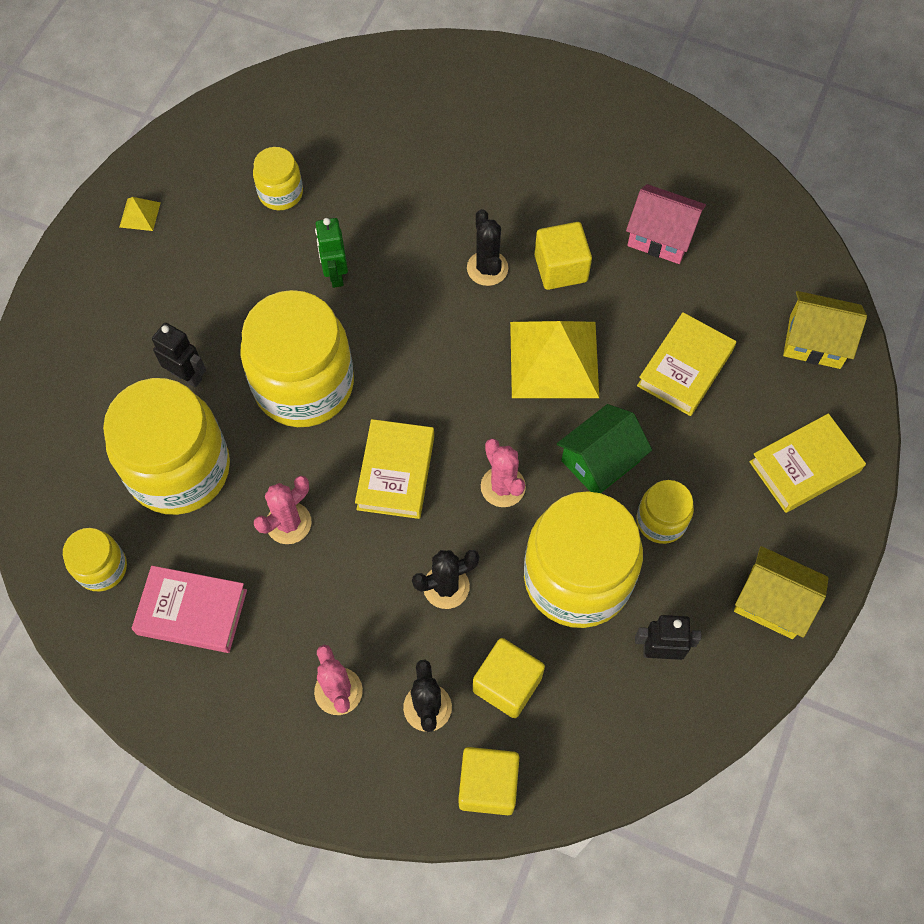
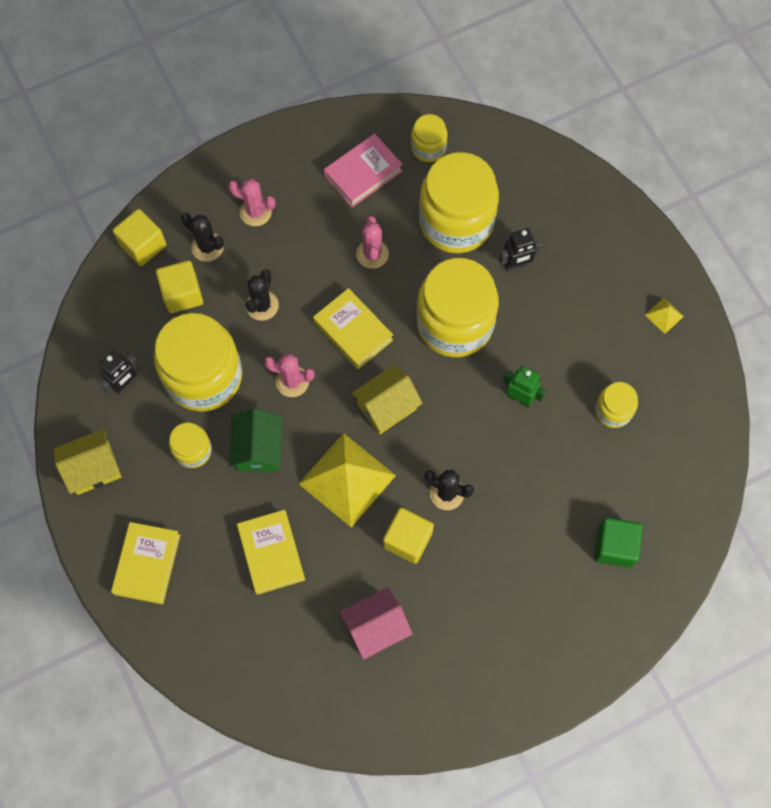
camera: 130 degrees right, 5 degrees up
(413, 113) = (614, 546): none -> green cube
(815, 341) = (216, 654): yellow house -> yellow house (386, 407)

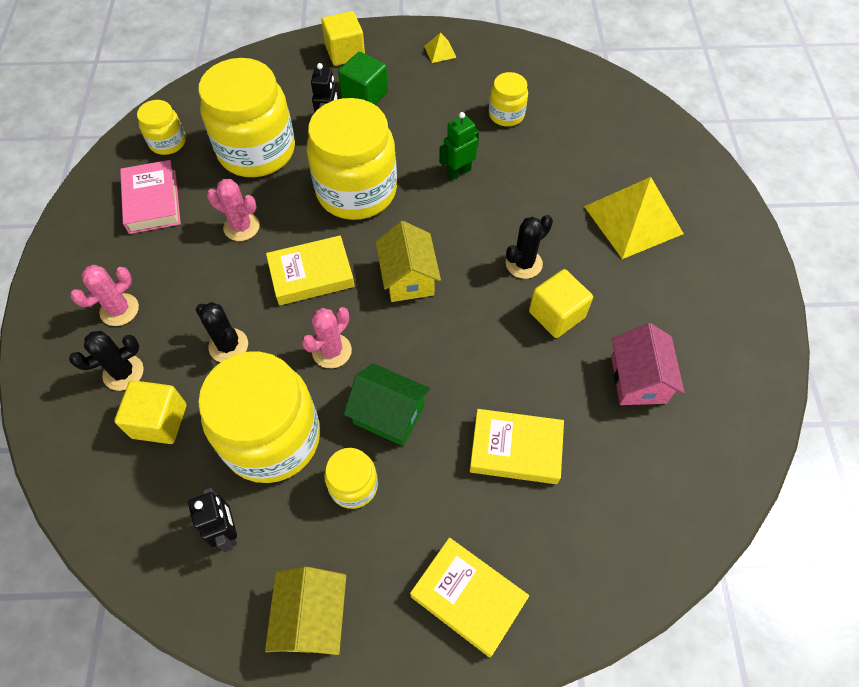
camera: 65 degrees left, 10 degrees down
(143, 245) = (70, 440): yellow cube -> yellow cube (345, 53)
(347, 479) = (467, 343): yellow pyramid -> yellow pyramid (633, 220)
(614, 546) = (631, 161): green cube -> green cube (365, 95)

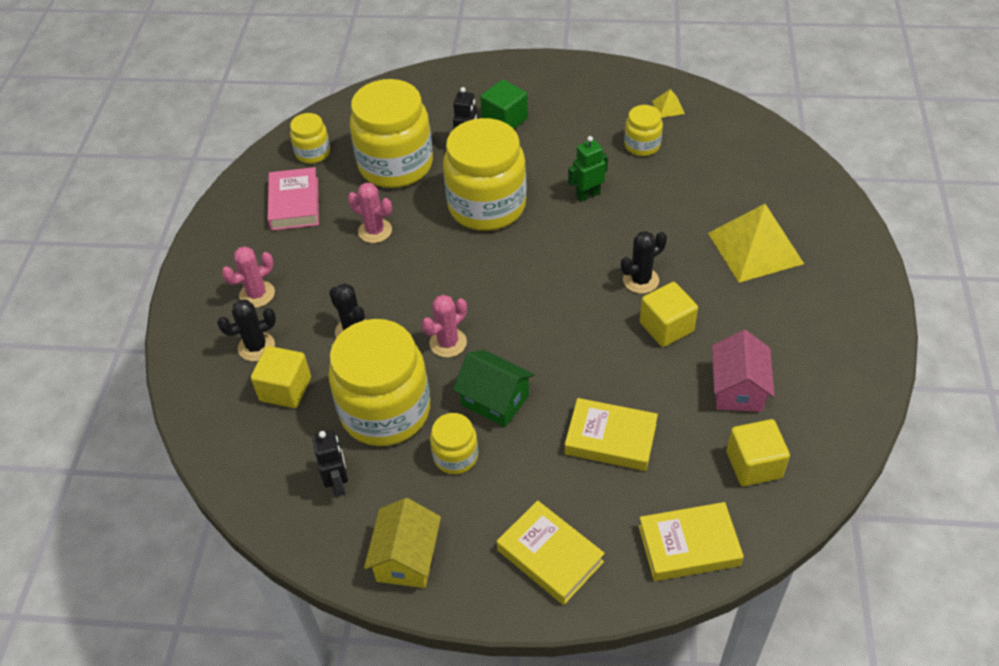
camera: 10 degrees right, 10 degrees down
(311, 274) = (436, 276): yellow book -> yellow book (688, 545)
(345, 53) = (490, 80): yellow cube -> yellow cube (754, 464)
(408, 278) = (527, 285): yellow house -> none
(440, 51) = (583, 84): yellow pyramid -> yellow pyramid (668, 107)

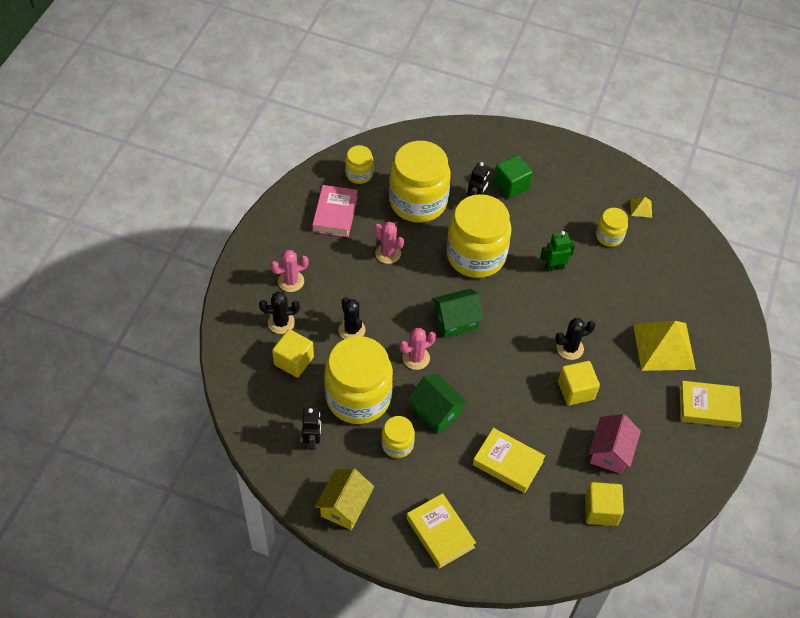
camera: 10 degrees right, 5 degrees up
(486, 286) = (456, 321): none -> green house
(688, 545) = (535, 553): yellow book -> yellow book (708, 407)

